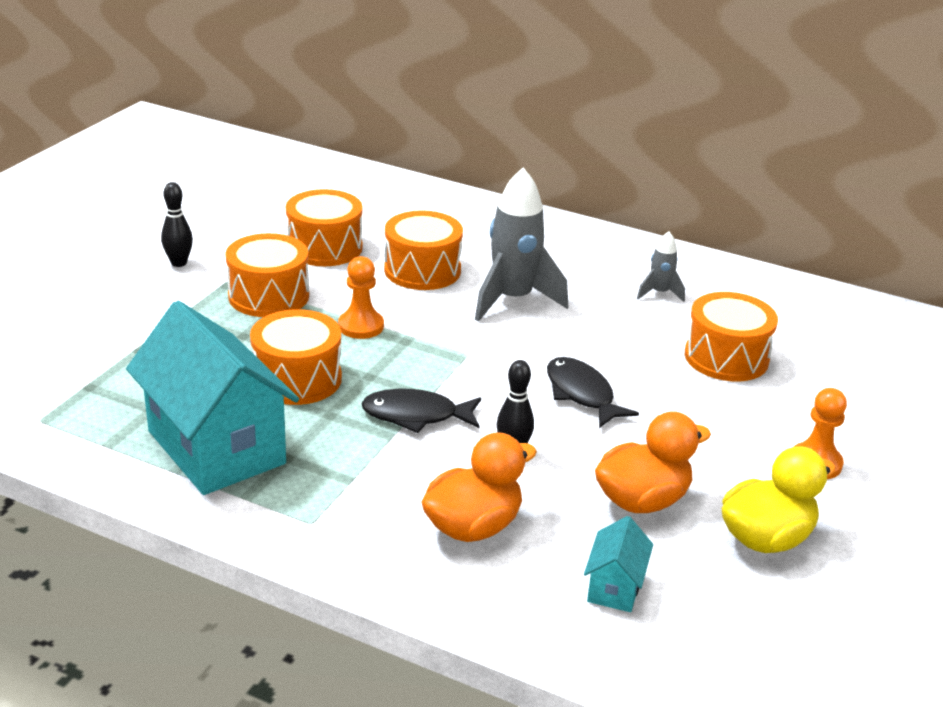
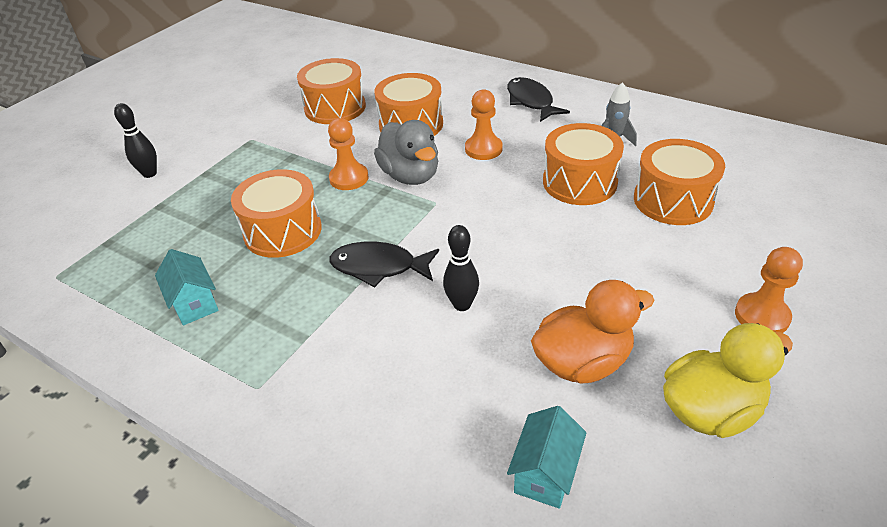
camera: 10 degrees right, 10 degrees up
(179, 263) = (216, 126): black bowling pin -> black bowling pin (150, 174)
(216, 447) = (194, 303): turquoise house -> turquoise house, size x0.43
(269, 296) = (279, 152): orange drum -> orange drum (579, 182)
(433, 325) = (410, 176): none -> grey duck
(473, 527) = (410, 394): orange duck -> none
(513, 300) = (483, 149): grey rocket -> orange pawn
(582, 394) = (534, 241): black fish -> black fish (531, 101)

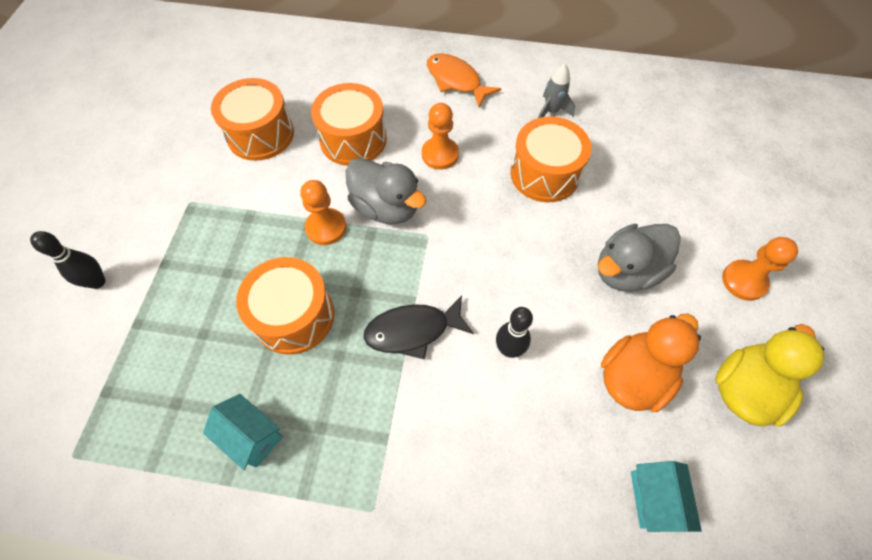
camera: 25 degrees left, 20 degrees up
(531, 101) = (456, 81): black fish -> orange fish
(624, 275) = (626, 271): none -> grey duck
(673, 200) = (630, 174): orange drum -> none

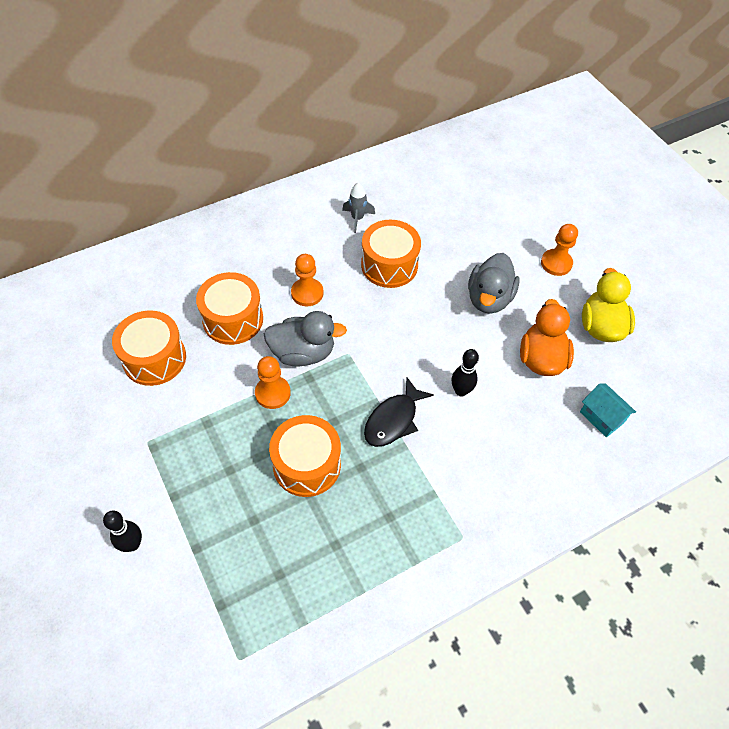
camera: 40 degrees left, 5 degrees down
(252, 436) = (351, 554): turquoise house -> none
(456, 81) = (270, 232): orange fish -> none

